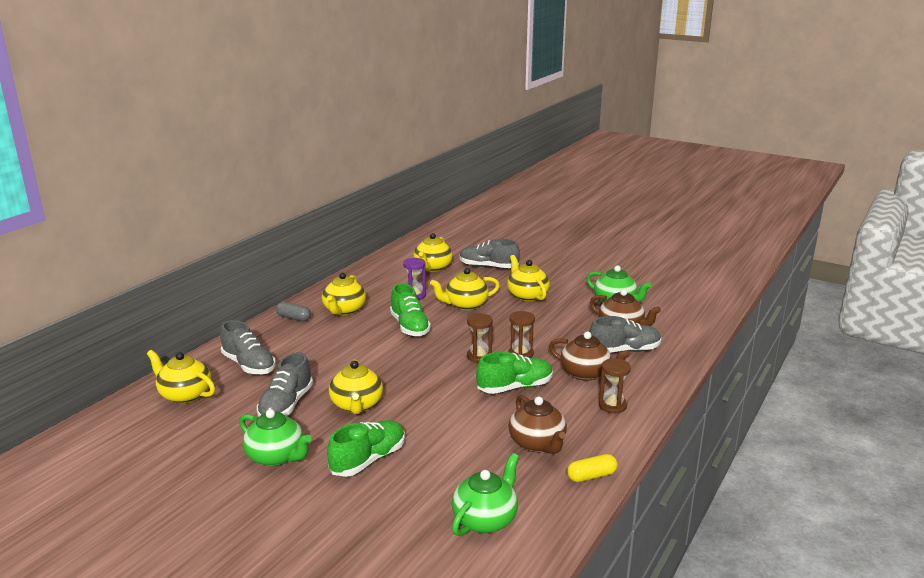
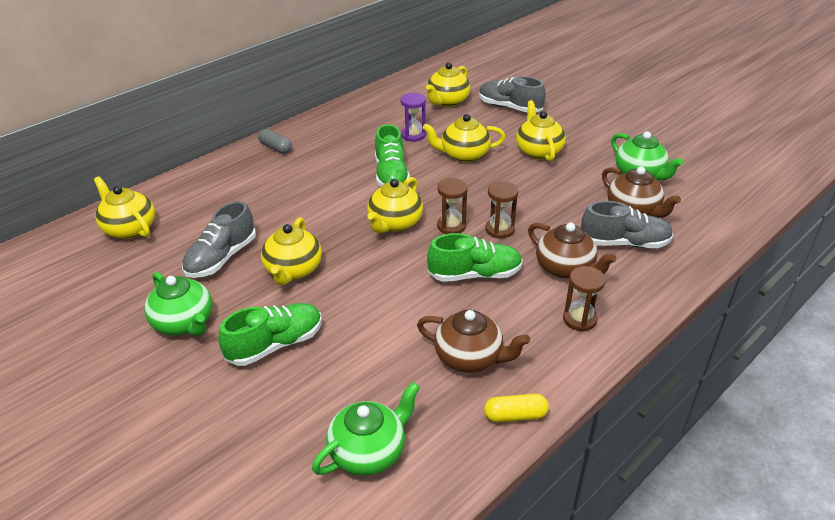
camera: 15 degrees right, 15 degrees up
(249, 365) = (206, 201): grey shoe -> none
(344, 310) = (330, 145): yellow teapot -> yellow teapot (394, 223)
(537, 444) = (470, 357): brown teapot -> brown teapot turned 60 degrees counterclockwise

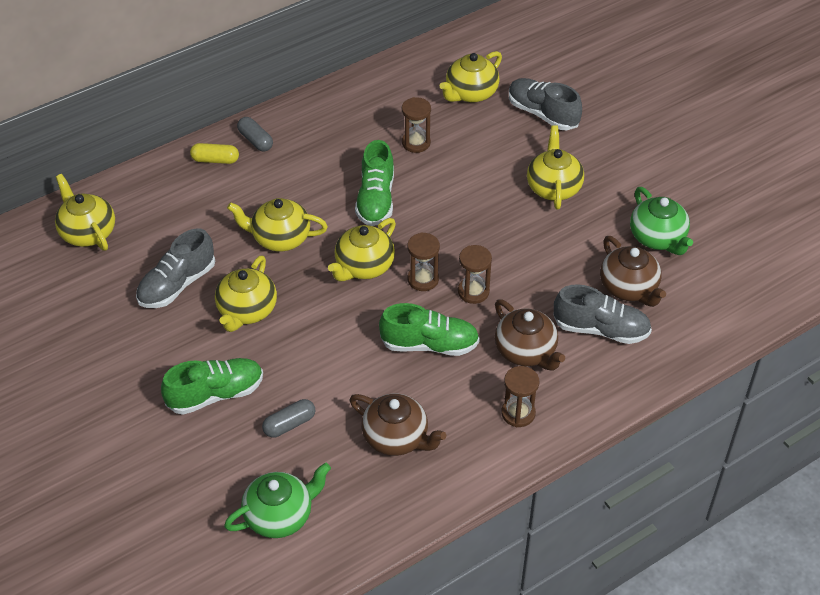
camera: 10 degrees right, 10 degrees up
(184, 323) = (133, 356): green teapot -> none
(357, 361) = (289, 424): none -> grey capsule
(413, 135) = (416, 143): purple hourglass -> brown hourglass
(463, 155) = (465, 181): yellow teapot -> yellow teapot (280, 238)
(515, 415) = (420, 503): yellow capsule -> yellow capsule (215, 160)

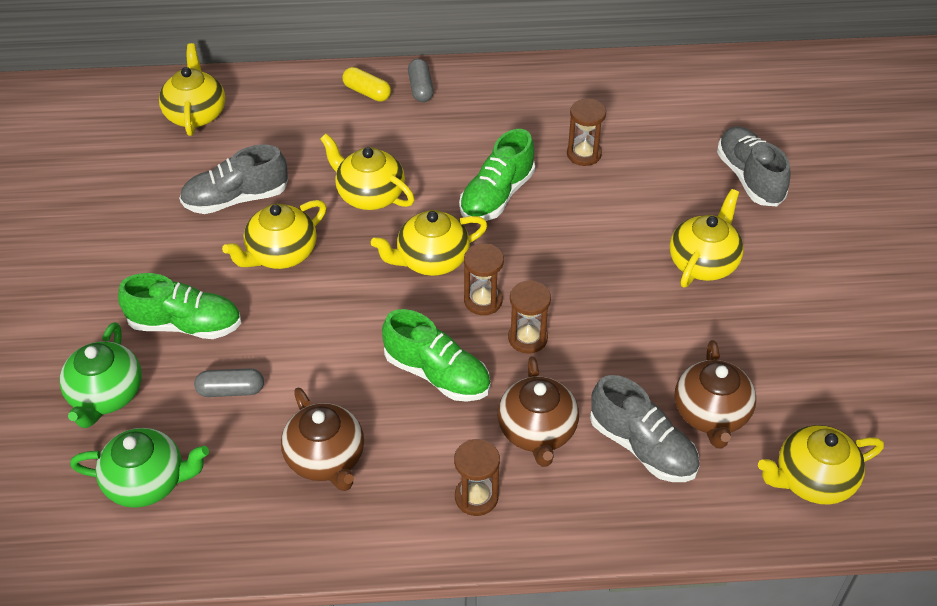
camera: 30 degrees right, 0 degrees up
(470, 93) = (682, 125): yellow teapot -> yellow teapot (812, 480)
(658, 238) = (788, 372): green teapot -> green teapot (106, 395)

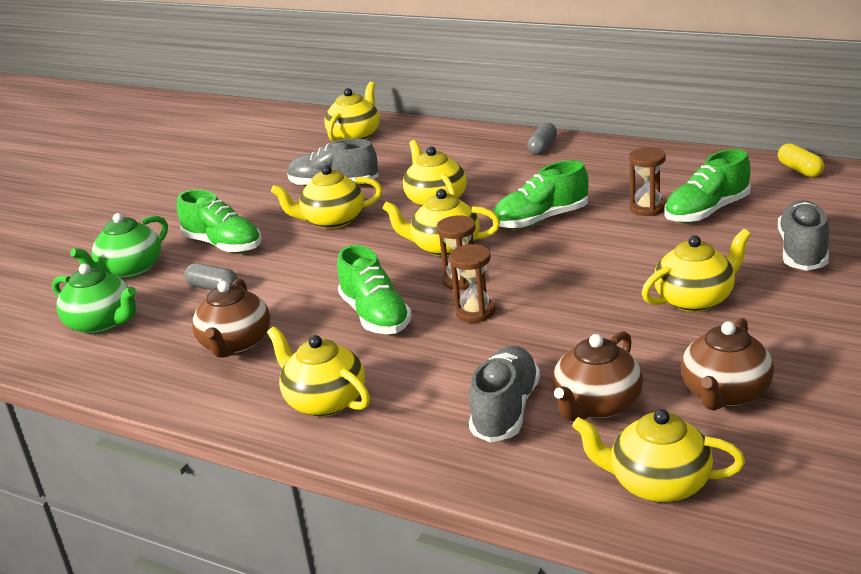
camera: 35 degrees right, 20 degrees down
(367, 92) = (496, 143): yellow capsule -> yellow capsule (800, 170)
(476, 497) = (324, 401): brown hourglass -> yellow teapot
(537, 431) = (420, 374): brown teapot -> brown teapot (725, 394)
(638, 146) = (706, 212): none -> green shoe
(642, 447) = (505, 410): grey shoe -> grey shoe turned 150 degrees counterclockwise

